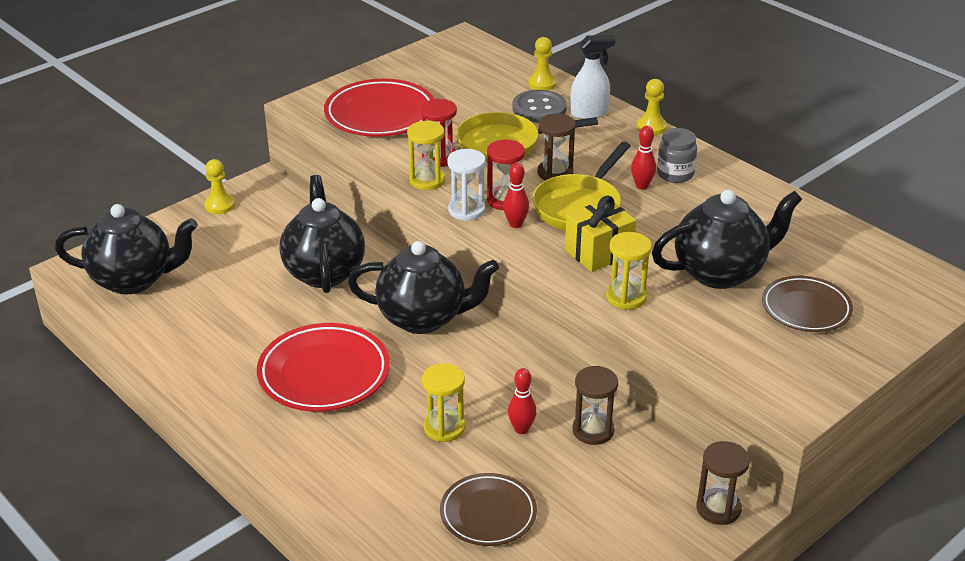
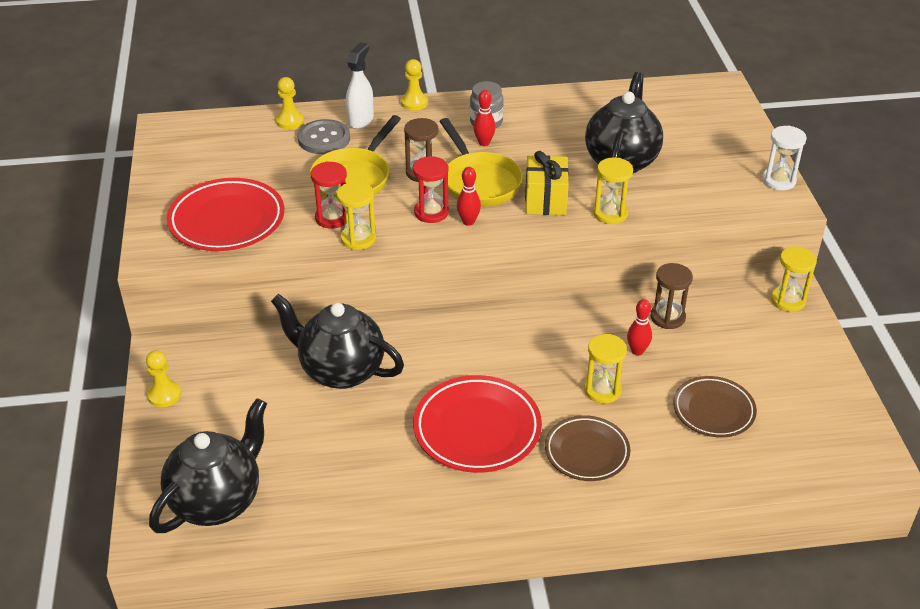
camera: 55 degrees left, 5 degrees up
(423, 318) = (461, 342): black teapot -> none
(466, 210) = (423, 237): white hourglass -> white hourglass (778, 180)
(718, 508) = (788, 300): brown hourglass -> yellow hourglass
(806, 308) = (693, 148): brown plate -> brown plate (587, 452)

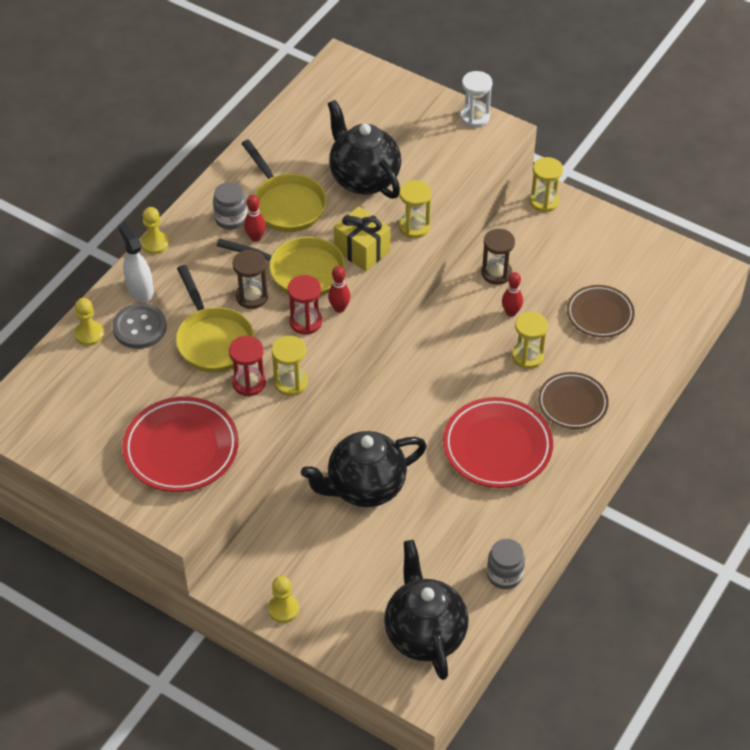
camera: 50 degrees left, 10 degrees up
(336, 519) = (504, 575): none -> grey jar
(538, 139) = (286, 204): none -> yellow pan

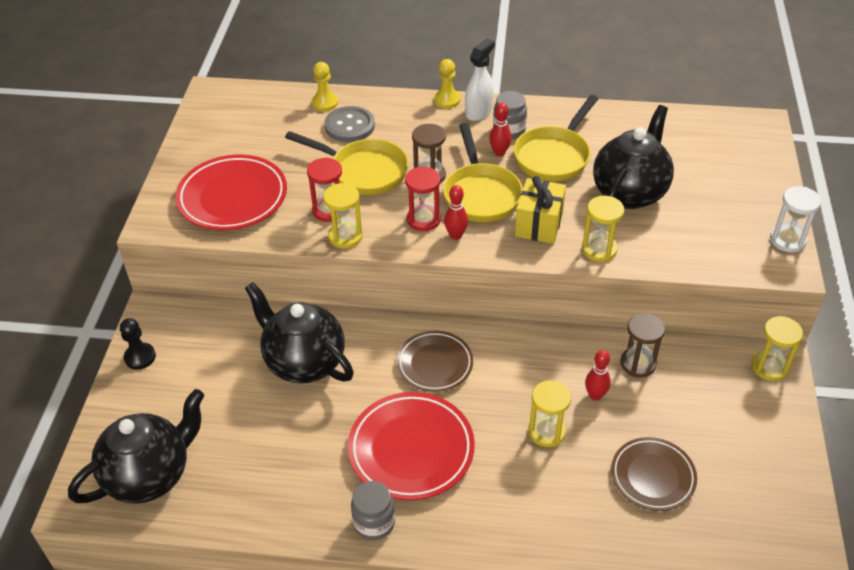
camera: 65 degrees right, 5 degrees down
(140, 290) = (390, 111): white spray bottle -> white spray bottle (478, 112)
(213, 340) = (364, 171): yellow pan -> yellow pan turned 105 degrees counterclockwise
(283, 609) = (140, 357): yellow pawn -> black pawn
(504, 575) = (249, 518): grey jar -> grey jar (374, 522)
(572, 403) = (510, 496): brown plate -> brown plate (434, 364)

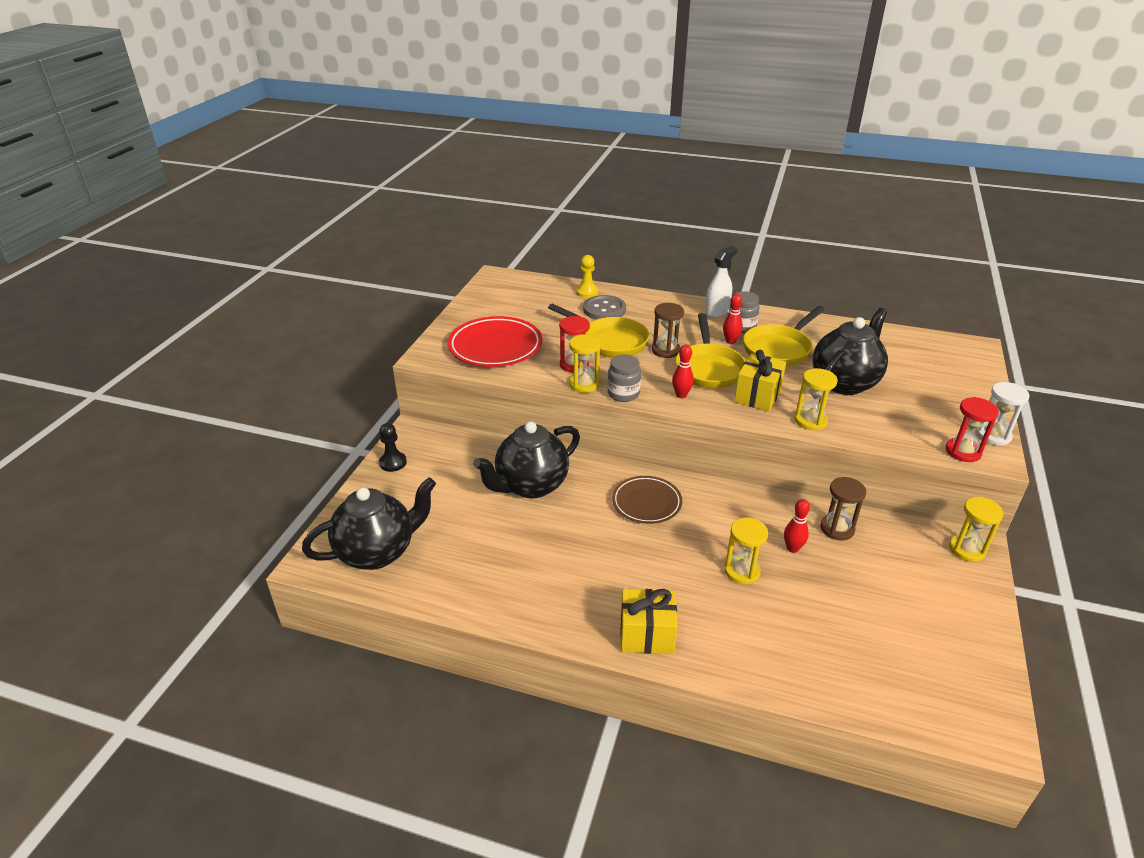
camera: 10 degrees right, 10 degrees down
(304, 362) = (531, 486): black teapot -> black teapot turned 90 degrees counterclockwise
(374, 522) = (567, 621): grey jar -> grey jar (623, 394)
(411, 449) = (612, 567): red plate -> none
(423, 220) = (654, 380): red hourglass -> red hourglass (963, 452)
(447, 100) = (691, 301): yellow pawn -> none
(460, 524) = (646, 635): none -> yellow gift
(652, 476) = (840, 624): brown plate -> none

